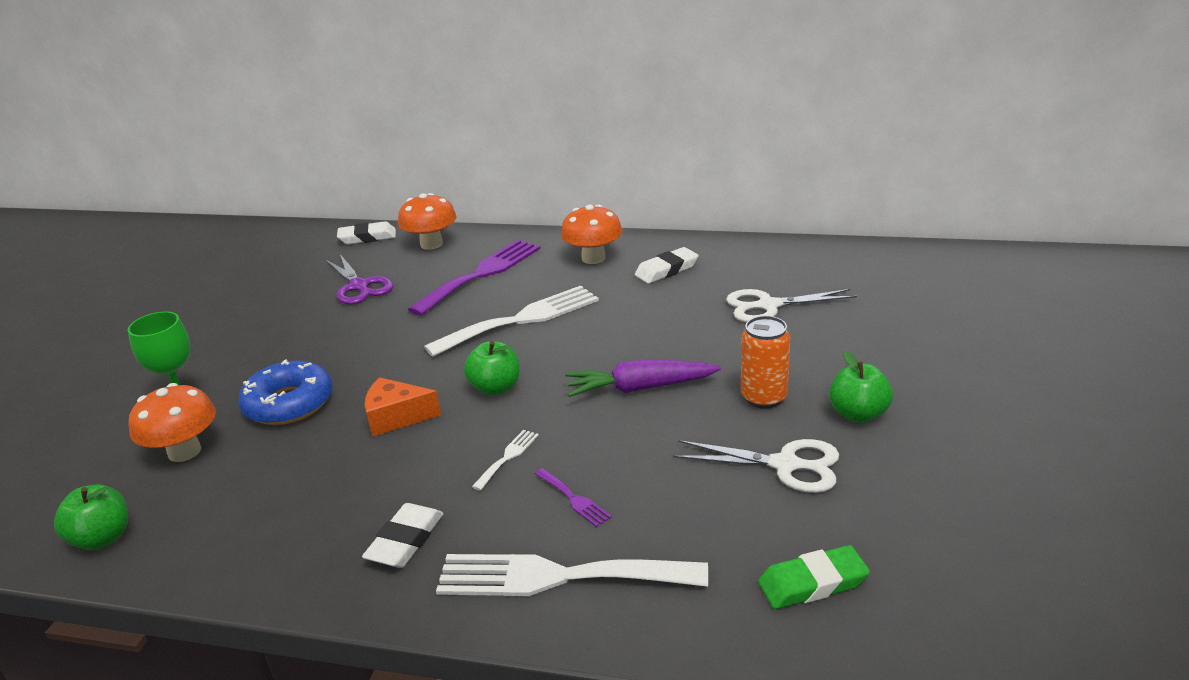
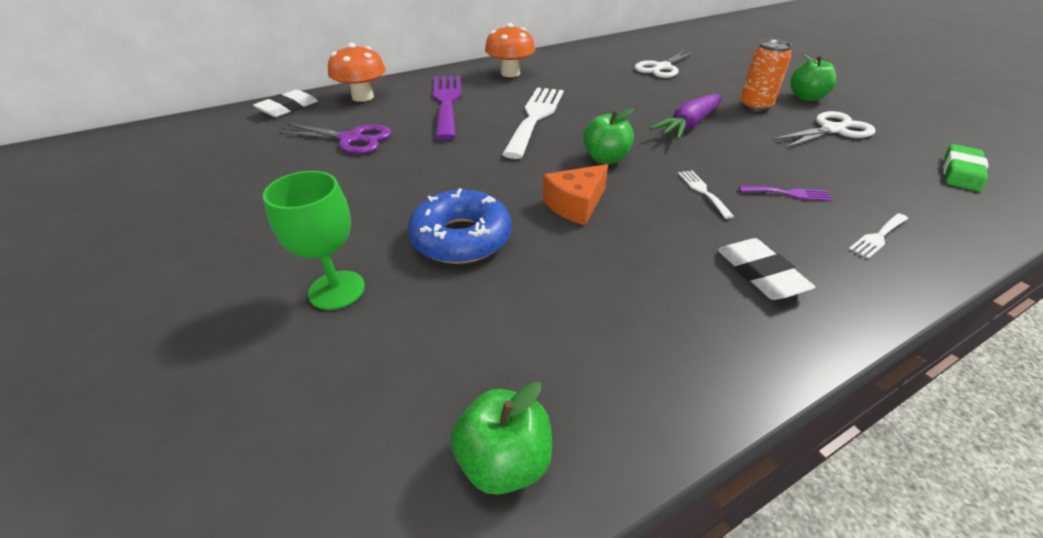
camera: 45 degrees left, 10 degrees up
(184, 451) = (431, 326): orange mushroom -> none
(558, 576) = (878, 237): white fork -> white fork, size x0.43
(666, 270) = (570, 67): white eraser -> none

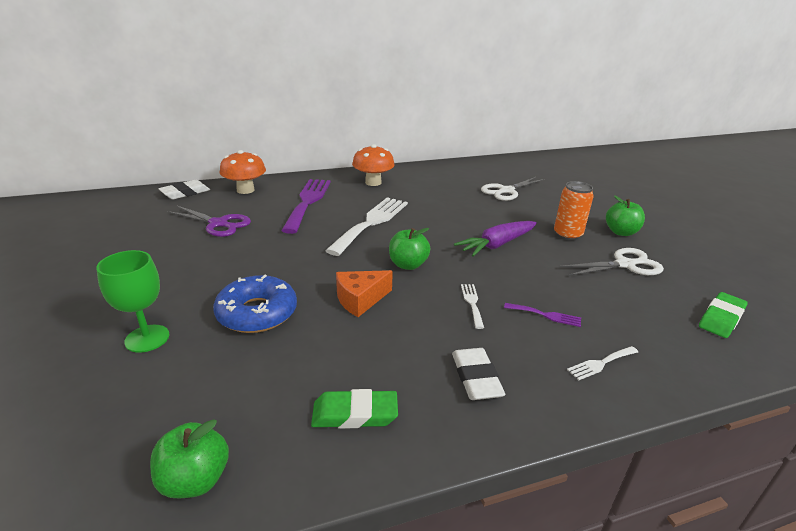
camera: 10 degrees right, 10 degrees down
(651, 339) = (355, 414): none -> green eraser

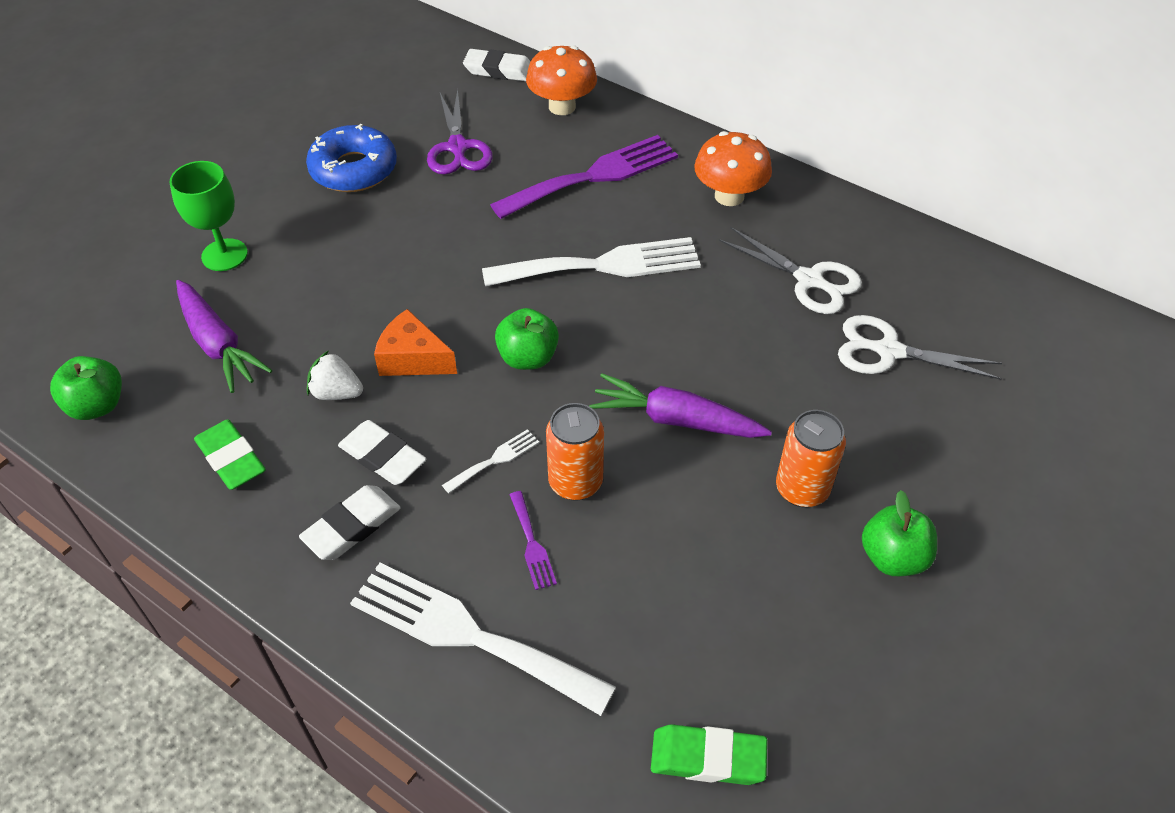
camera: 55 degrees right, 20 degrees up
(231, 376) = (218, 344): none -> purple carrot
(257, 313) = (320, 297): blue donut -> blue donut (354, 169)
(351, 339) = (336, 393): none -> white strawberry
(428, 342) = (383, 457): none -> white eraser
(512, 285) = (575, 482): none -> orange can
(601, 363) = (469, 635): white fork -> white fork, size x2.33
(625, 265) = (770, 594): white scissors -> white scissors (809, 280)

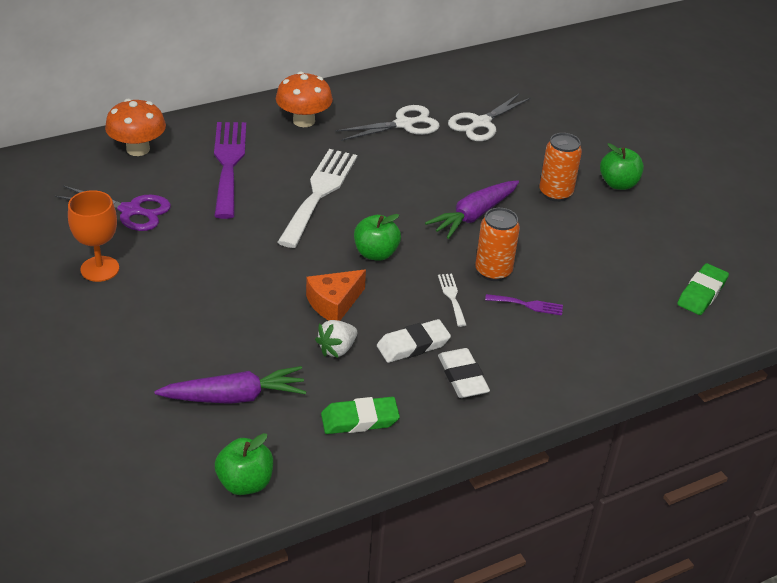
camera: 65 degrees left, 10 degrees down
(224, 255) = (133, 367): green goblet -> none
(354, 169) = (100, 269): blue donut -> orange goblet
(469, 635) = (577, 352): white fork -> none
(499, 70) = (60, 161): white eraser -> none

